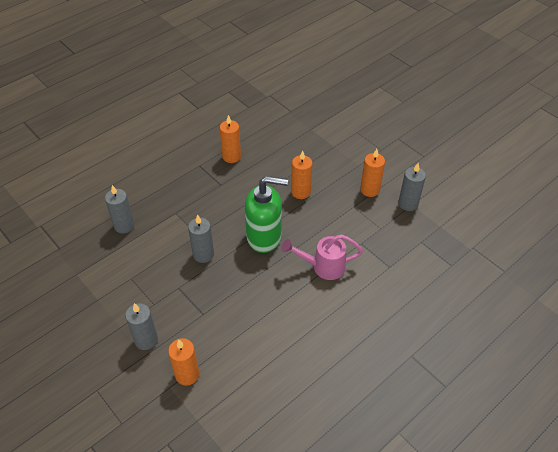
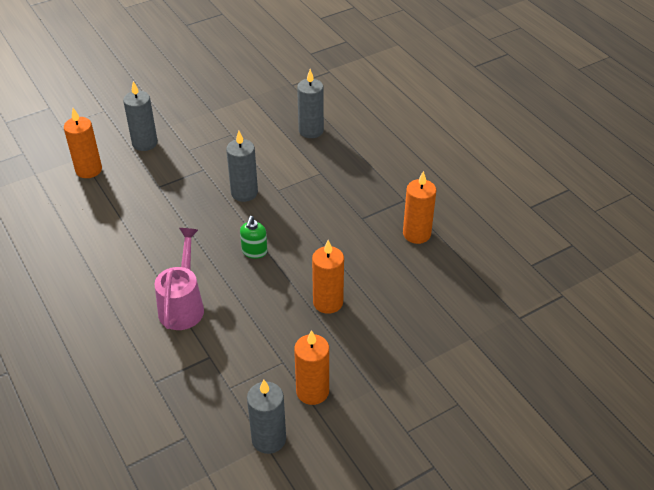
camera: 100 degrees right, 5 degrees down
(264, 237) = (254, 252): green soap dispenser -> green soap dispenser, size x0.43

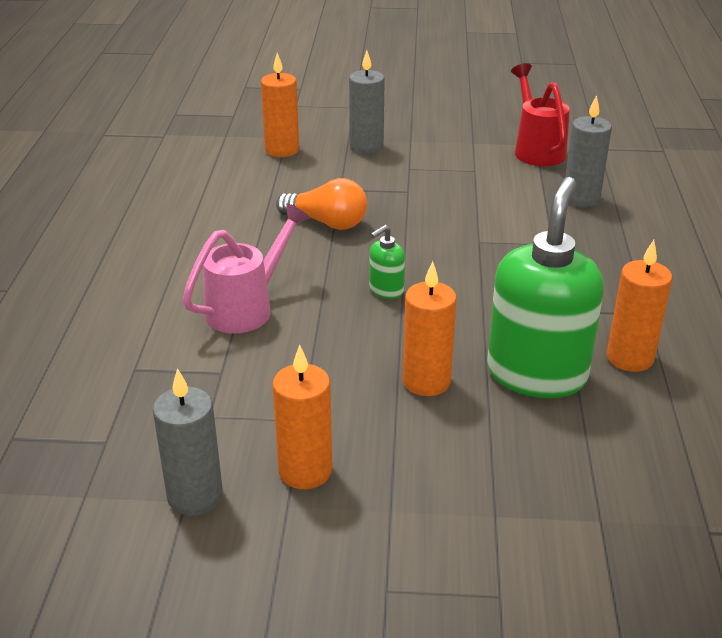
camera: 35 degrees right, 10 degrees down
(174, 217) = (327, 222): none -> orange light bulb
(244, 193) = (433, 229): grey candle -> none
(255, 101) = (536, 149): none -> red watering can
(379, 268) = (536, 374): none -> green soap dispenser

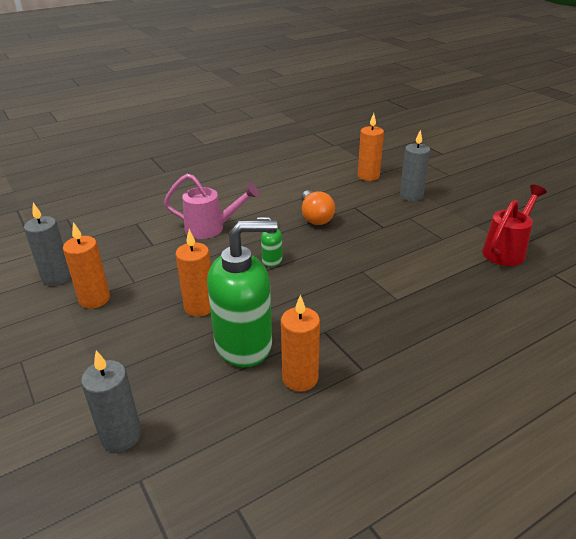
camera: 55 degrees right, 0 degrees up
(581, 198) = (471, 290): grey candle -> grey candle (121, 436)

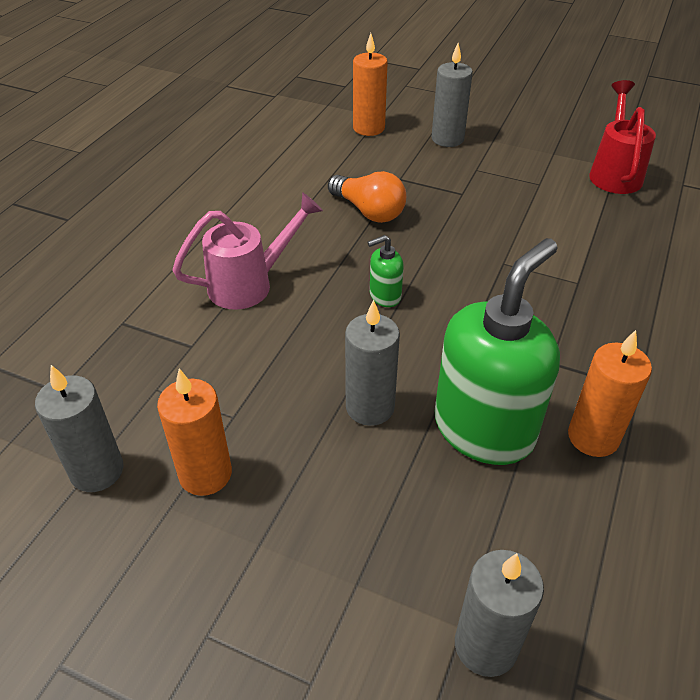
camera: 35 degrees left, 10 degrees up
(199, 307) = (370, 407): orange candle -> grey candle

